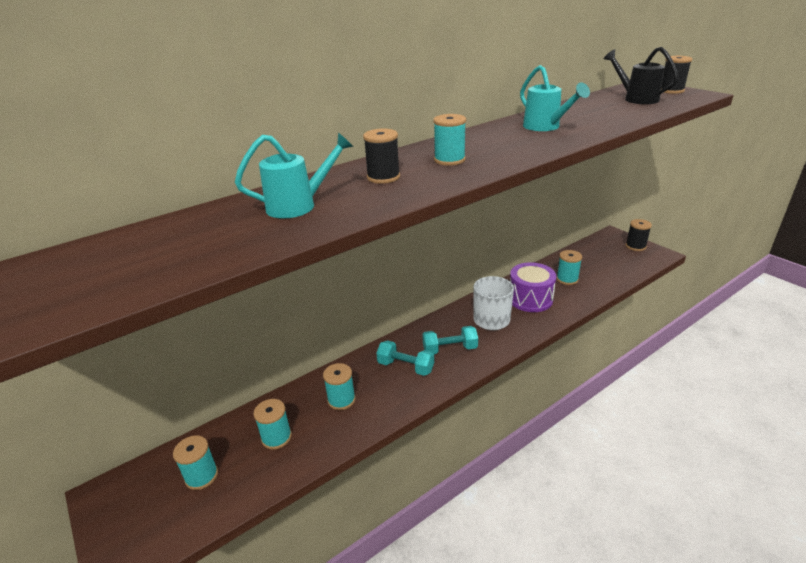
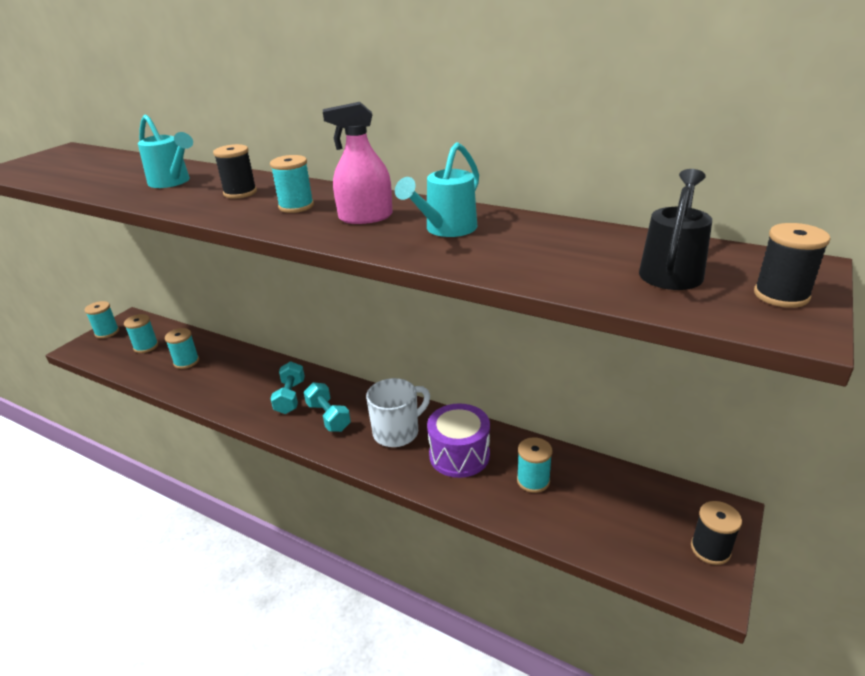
camera: 65 degrees right, 0 degrees up
(341, 400) = (235, 376): turquoise spool -> turquoise spool (107, 332)
(500, 143) = (365, 217): none -> pink spray bottle

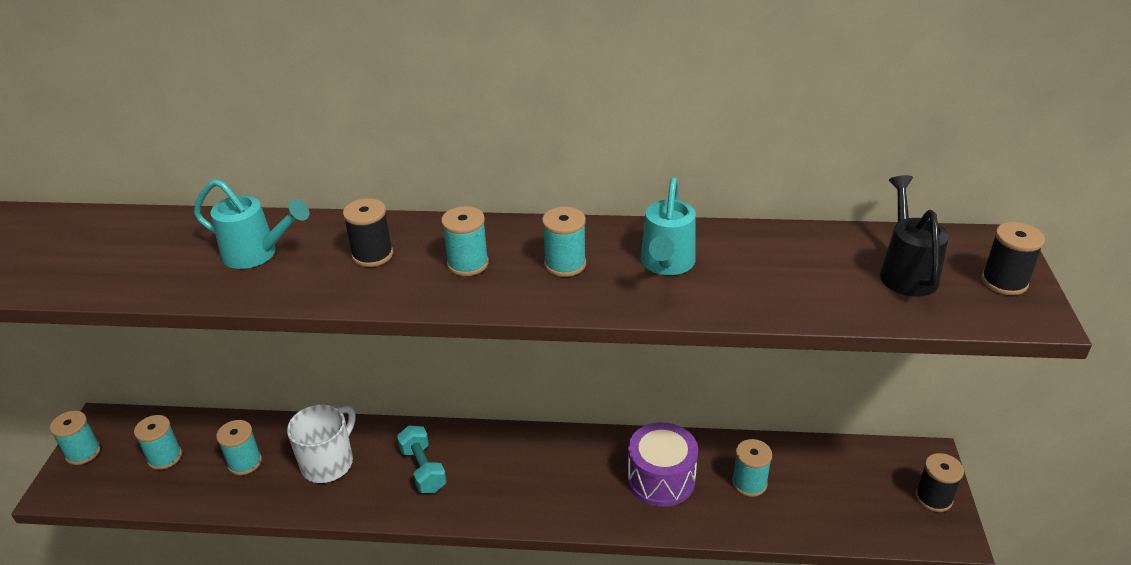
camera: 25 degrees left, 5 degrees up
(328, 417) = (488, 480): turquoise dumbbell -> none
(365, 217) = (565, 264): pink spray bottle -> turquoise spool
(397, 432) = (579, 474): white mug -> white mug (328, 462)

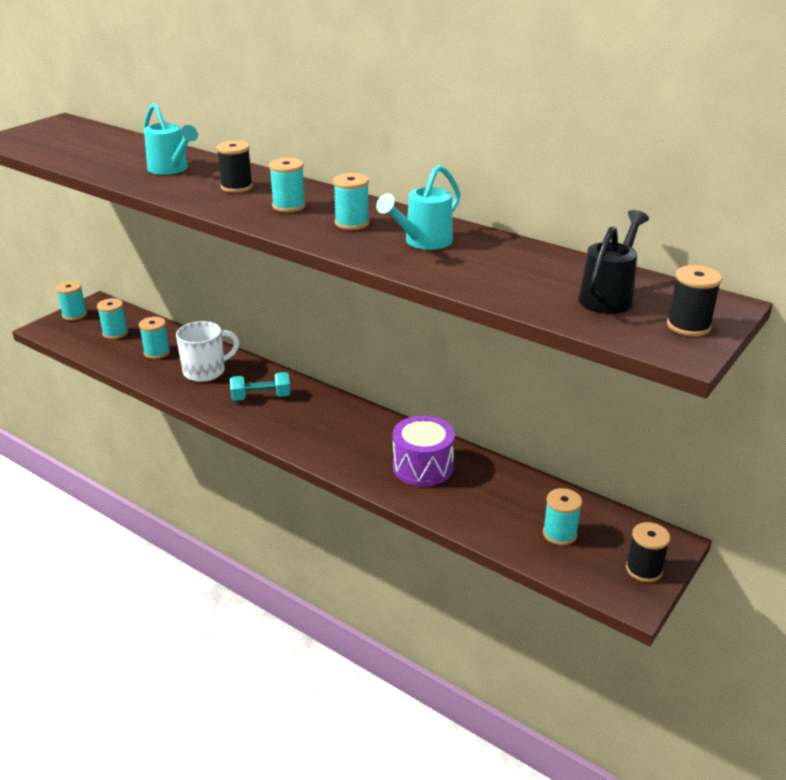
camera: 30 degrees right, 5 degrees down
(423, 469) = (261, 397): turquoise dumbbell -> turquoise dumbbell turned 75 degrees clockwise
(749, 483) = (490, 496): turquoise spool -> turquoise spool (559, 534)

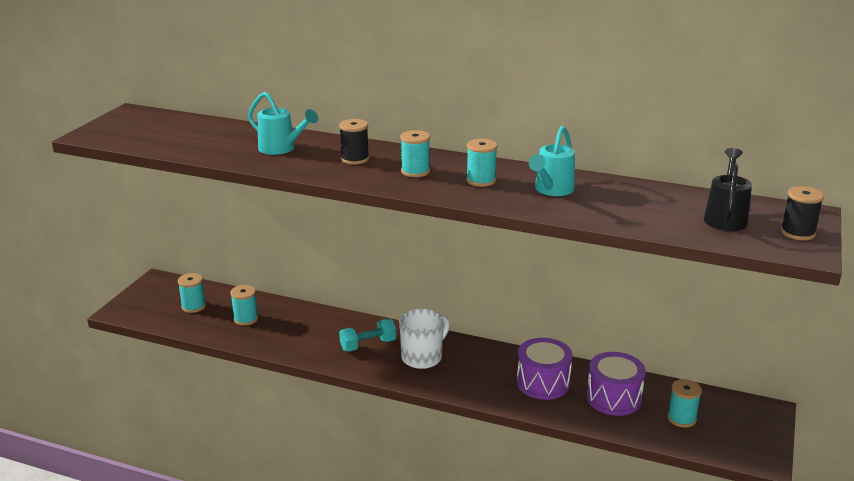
camera: 15 degrees left, 5 degrees down
(74, 315) = (141, 294): turquoise spool -> none
(206, 371) = (303, 329): white mug -> white mug (423, 357)
(493, 497) = (613, 398): none -> purple drum
(644, 569) = (759, 435): black spool -> none

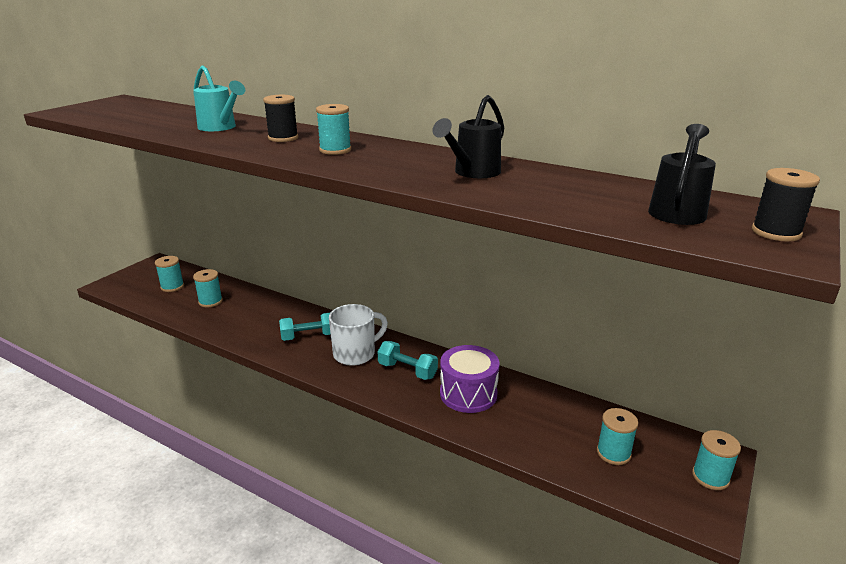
camera: 10 degrees right, 0 degrees up
(479, 368) = (407, 370): none -> turquoise dumbbell
(481, 180) = (399, 161): turquoise spool -> turquoise spool (710, 477)
(551, 190) = (473, 173): turquoise watering can -> black watering can
(613, 398) = (540, 419): purple drum -> none

